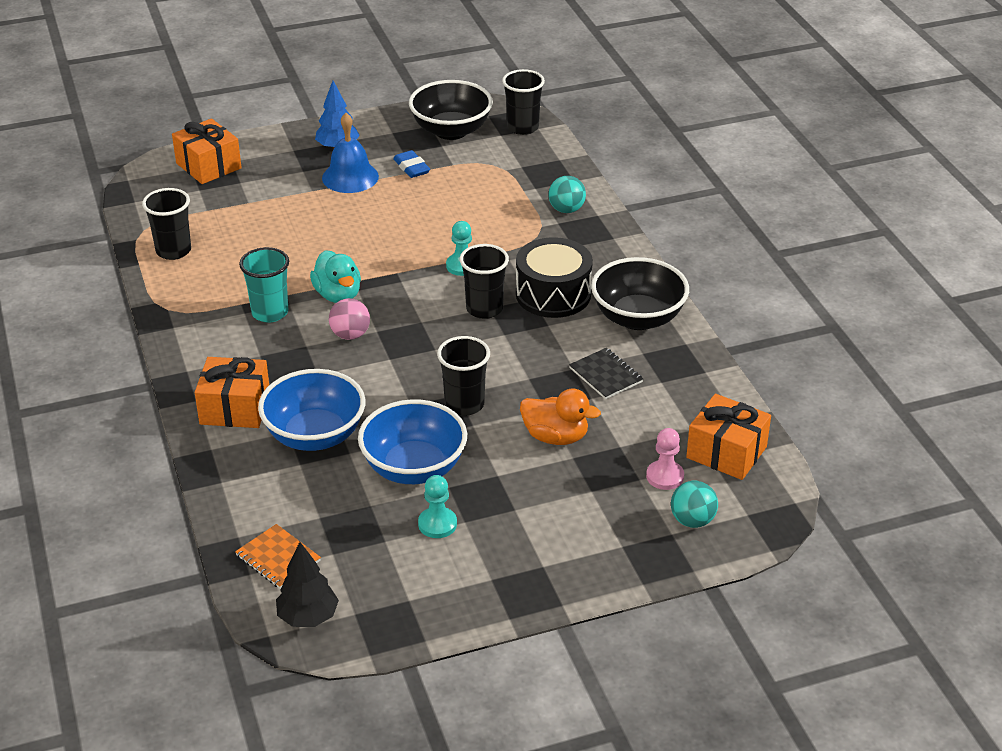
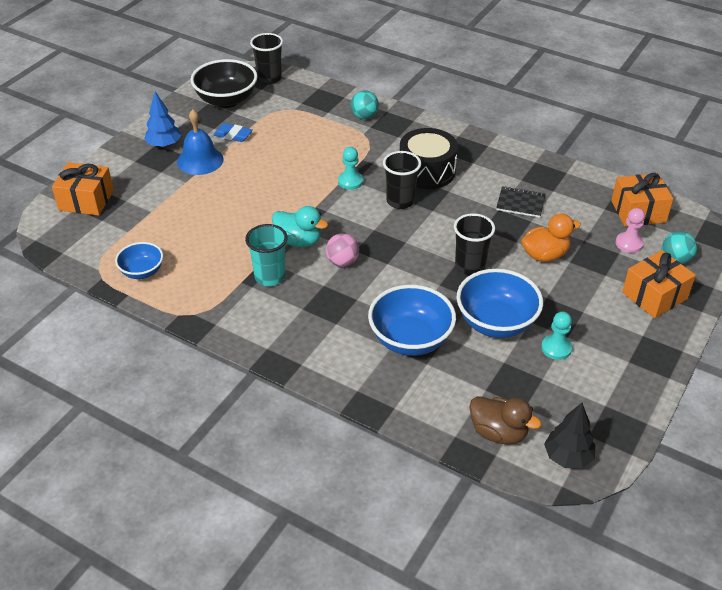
camera: 40 degrees left, 5 degrees up
(173, 251) = (142, 272): black cup -> blue bowl
(235, 408) = (335, 353): orange gift -> orange gift (654, 295)
(278, 558) = (498, 433): orange notebook -> brown duck
(638, 318) = (491, 160): black bowl -> none

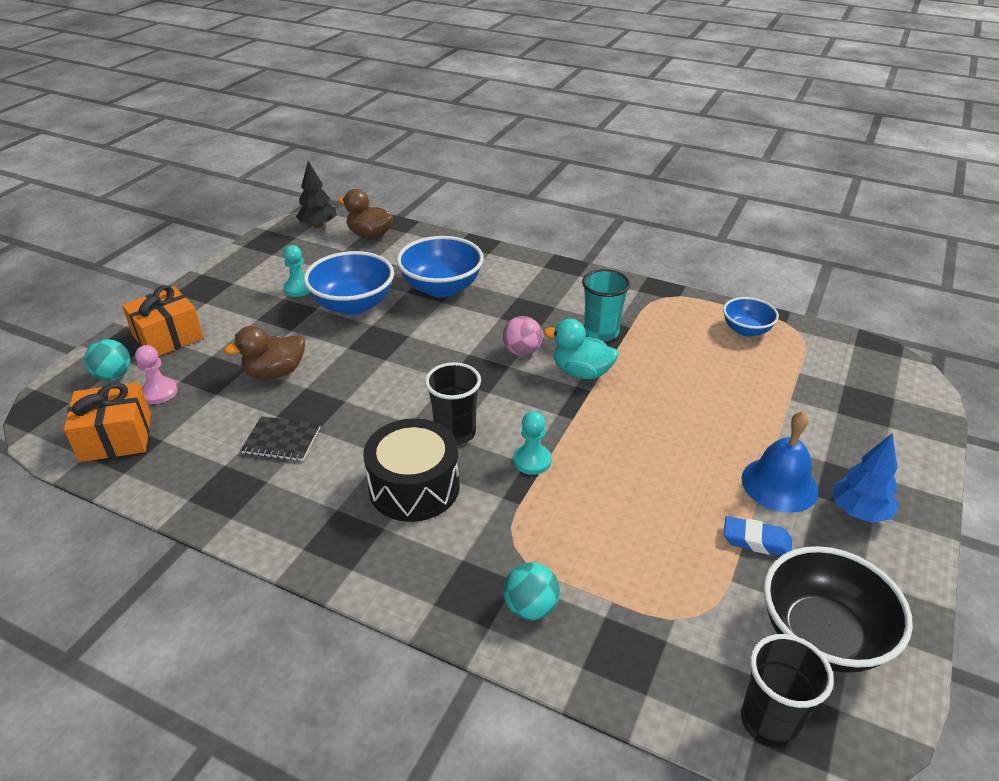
camera: 175 degrees right, 5 degrees down
(86, 200) = (890, 408): orange gift -> none
(470, 266) = (370, 356): black cup -> none
(545, 255) = (275, 373): orange duck -> brown duck

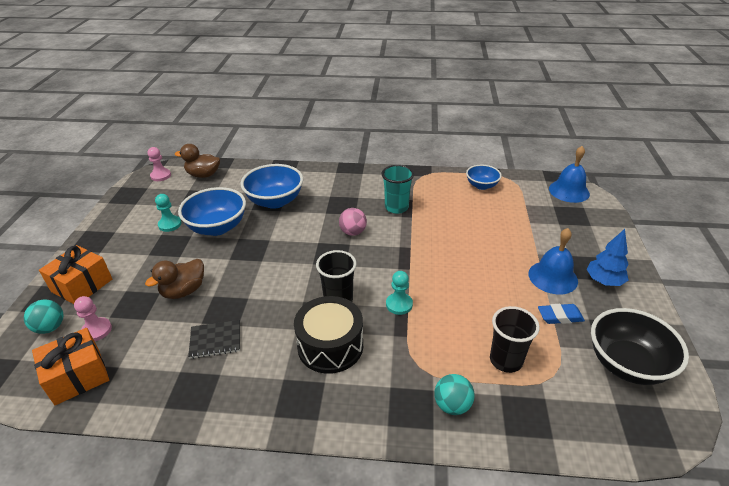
camera: 20 degrees left, 0 degrees up
(318, 225) = (161, 176): black tree -> pink pawn
(581, 372) = (398, 237): turquoise duck -> none
(769, 722) = (629, 429): black cup -> black cup (506, 360)
(884, 368) = (569, 191): none -> blue bell

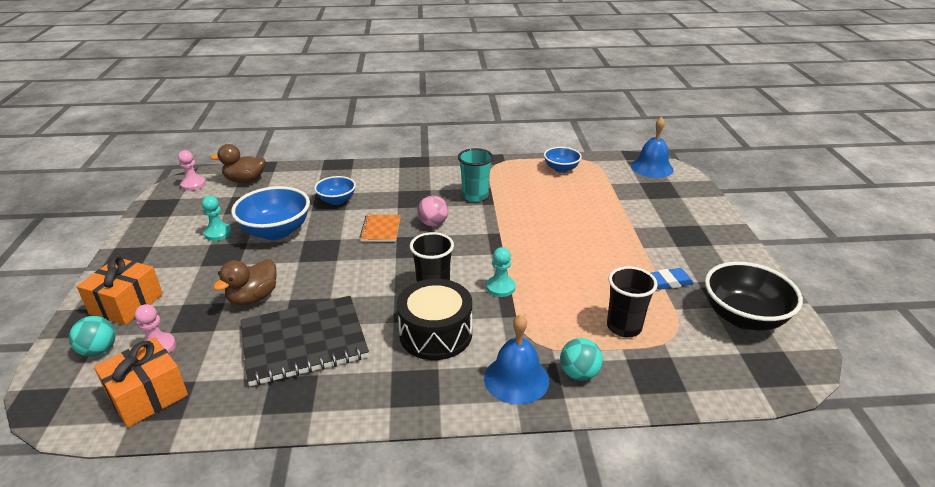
camera: 10 degrees left, 5 degrees down
(215, 340) = (304, 342): black notebook -> black notebook, size x2.04
(275, 201) = (337, 200): blue bowl -> blue bowl, size x0.59
(306, 234) = (381, 229): none -> orange notebook
(553, 277) = (653, 247): blue bell -> blue bell (516, 379)
(604, 281) = (705, 246): blue tree -> none

